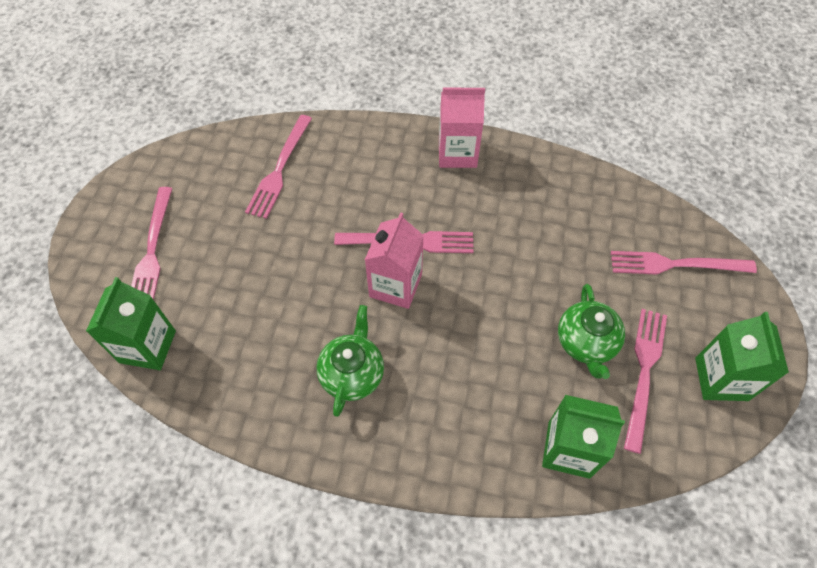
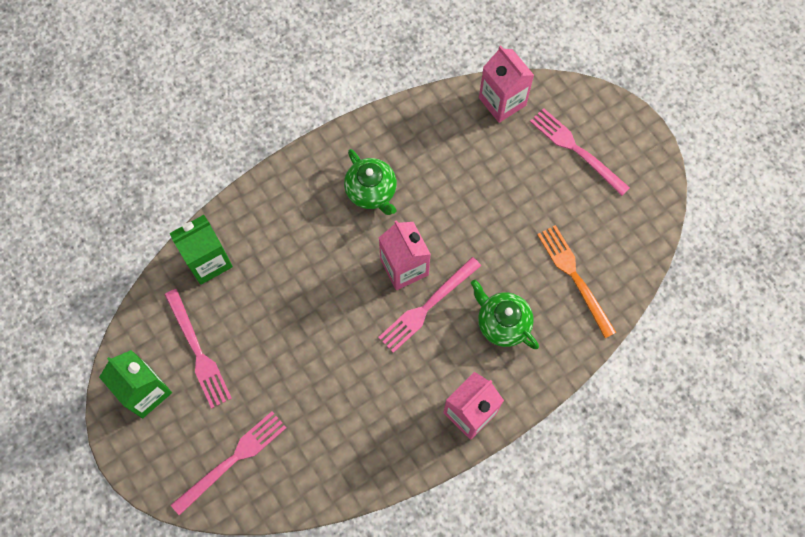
camera: 135 degrees right, 10 degrees up
(147, 346) = (502, 101): green carton -> pink carton
(279, 169) = (575, 277): pink fork -> orange fork
(586, 343) = (249, 339): green teapot -> green teapot (502, 323)

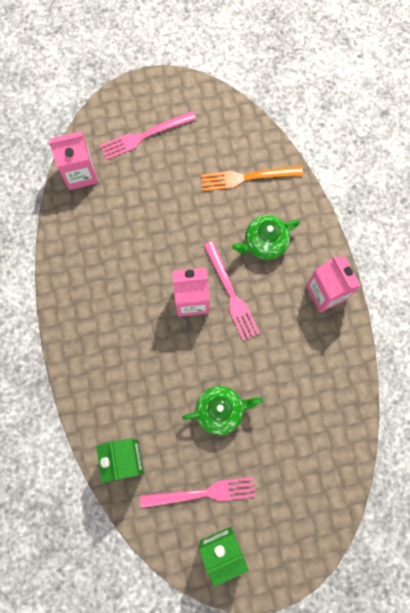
camera: 70 degrees left, 5 degrees up
(232, 460) = (304, 492): pink fork -> none
(371, 192) = (116, 302): green teapot -> green teapot (220, 411)

